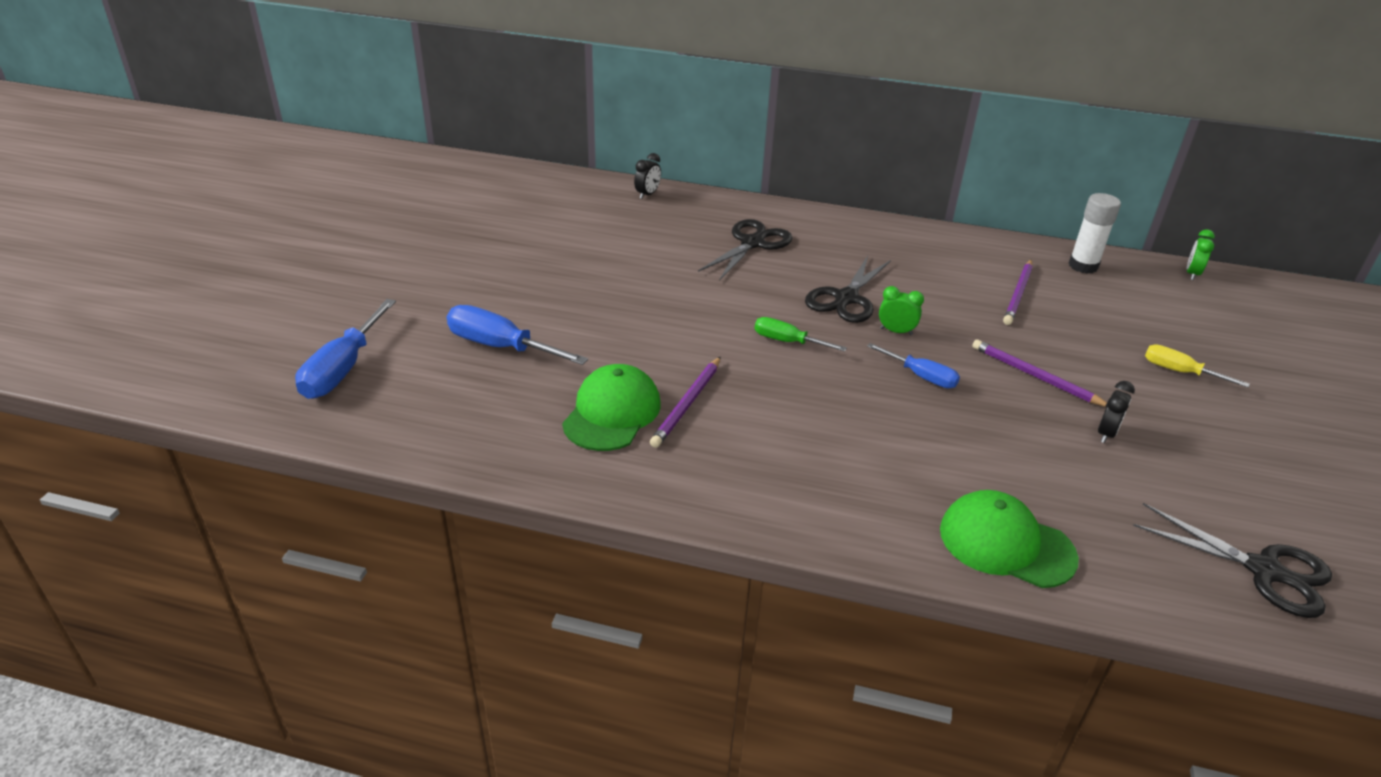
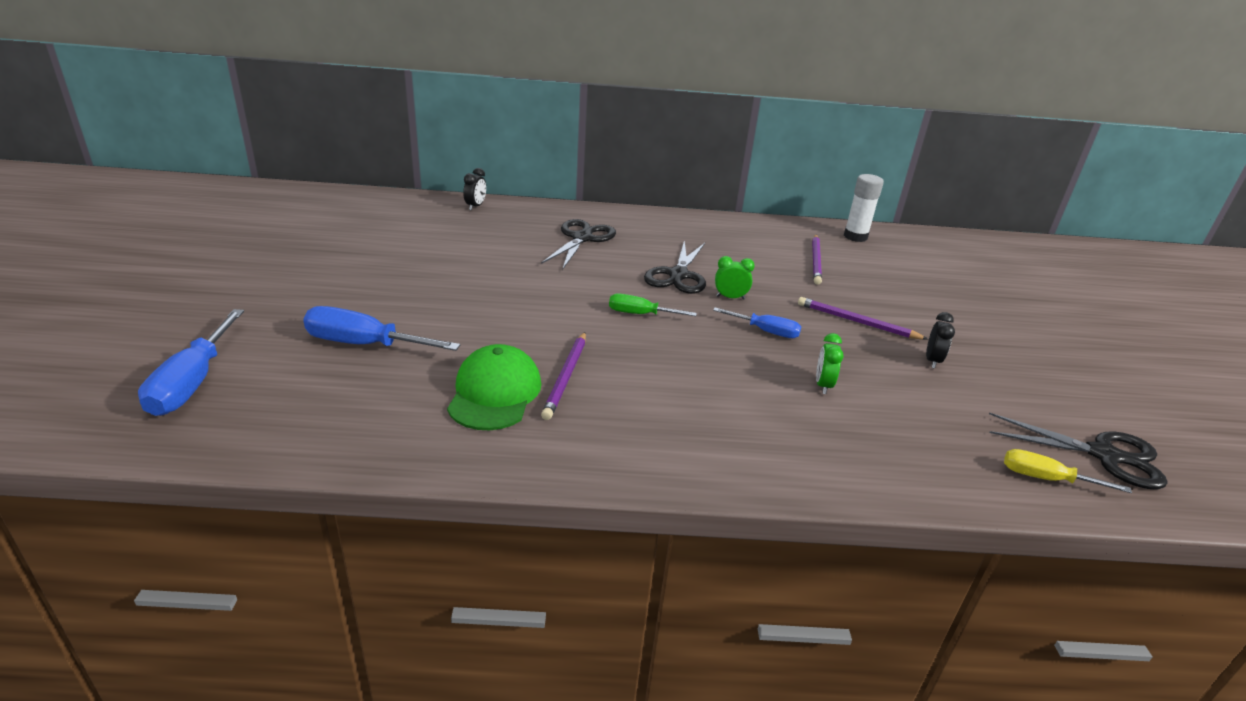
camera: 15 degrees left, 5 degrees down
(1006, 544) = (895, 464): green cap -> none
(1179, 371) = (963, 307): yellow screwdriver -> yellow screwdriver (1045, 478)
(1192, 274) = (936, 236): green clock -> green clock (823, 385)

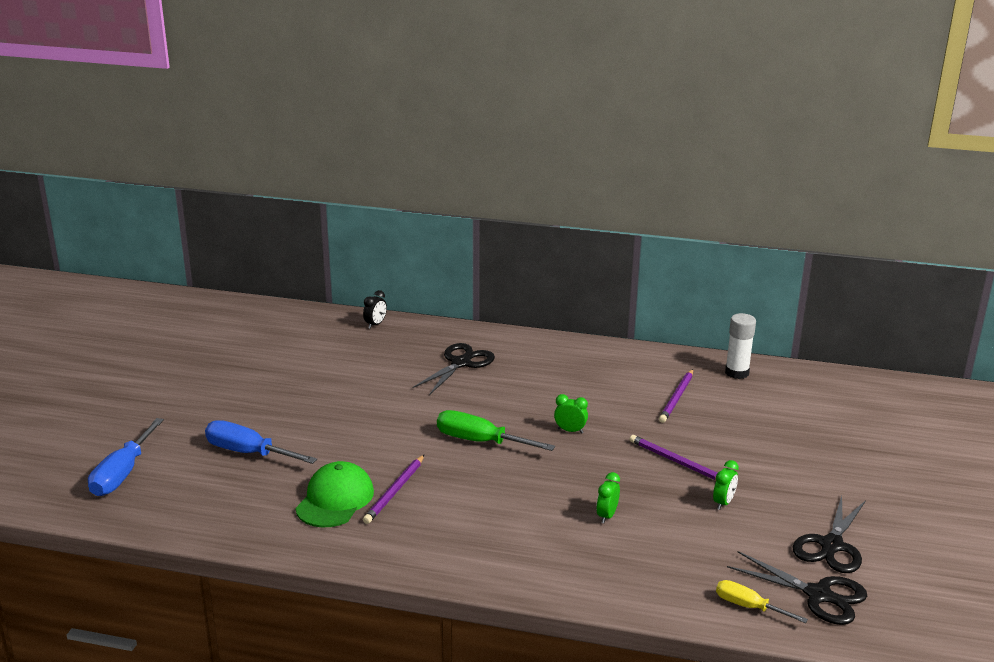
camera: 15 degrees right, 5 degrees down
(640, 314) = (480, 441): green screwdriver -> green screwdriver, size x1.62
(678, 275) = (533, 406): black scissors -> black scissors (831, 546)
(765, 331) = (584, 465): blue screwdriver -> none
(932, 361) = (723, 503): black clock -> green clock

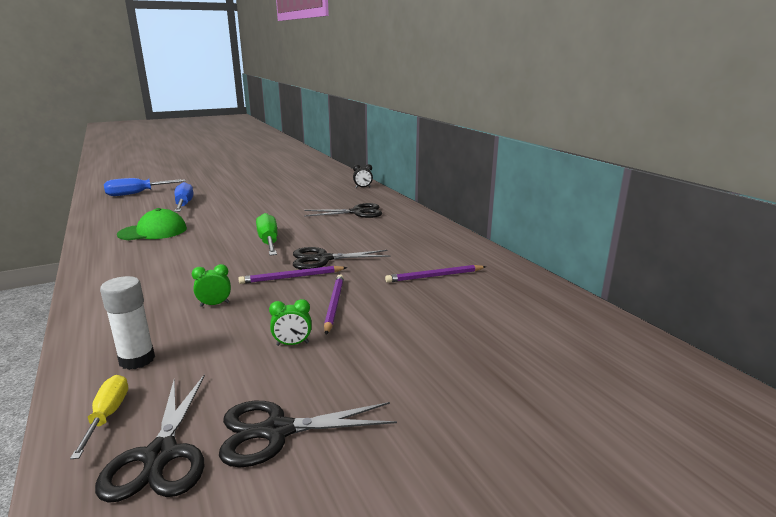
camera: 50 degrees right, 5 degrees down
(395, 491) = (178, 240): purple pencil -> purple pencil (292, 277)
(570, 431) = (323, 259): green clock -> black scissors
(737, 373) = (522, 285): white glue stick -> white glue stick (137, 360)

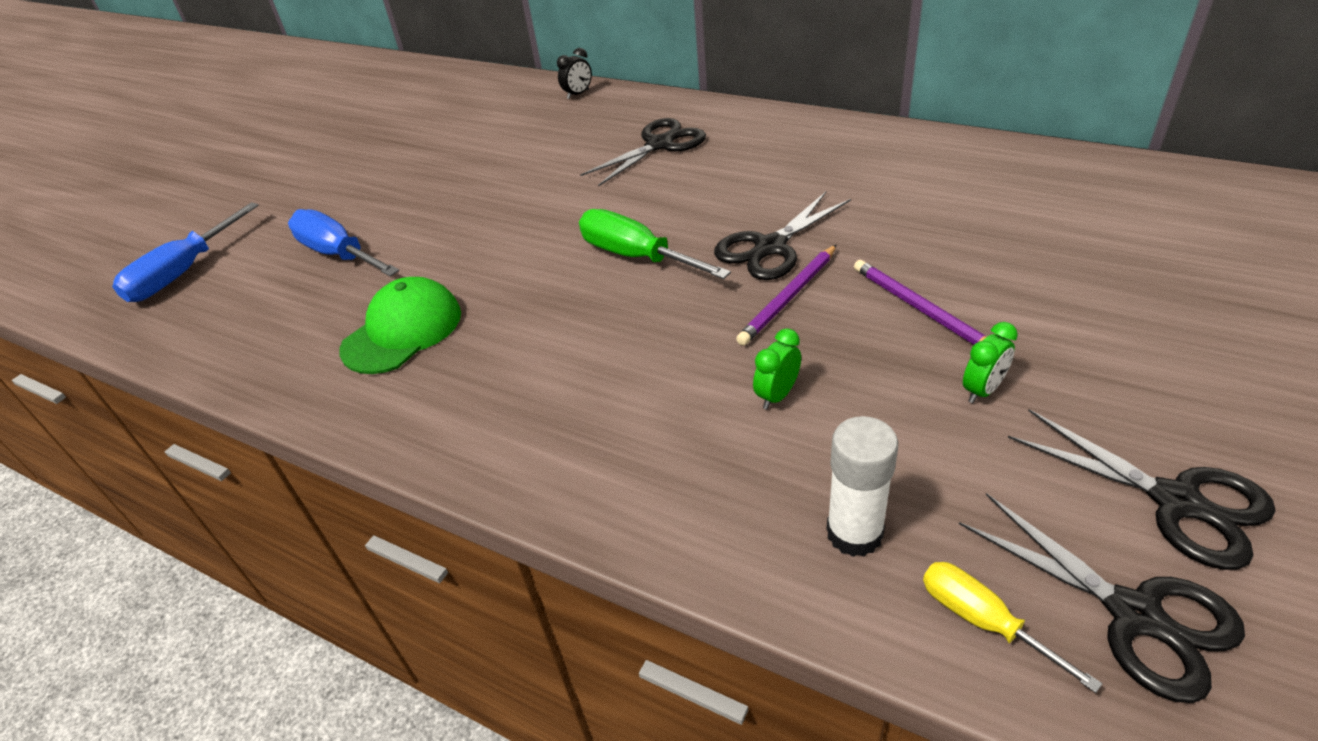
camera: 30 degrees left, 20 degrees up
(276, 431) = (1177, 502): black scissors -> black scissors turned 90 degrees counterclockwise
(434, 276) = (949, 205): purple pencil -> none

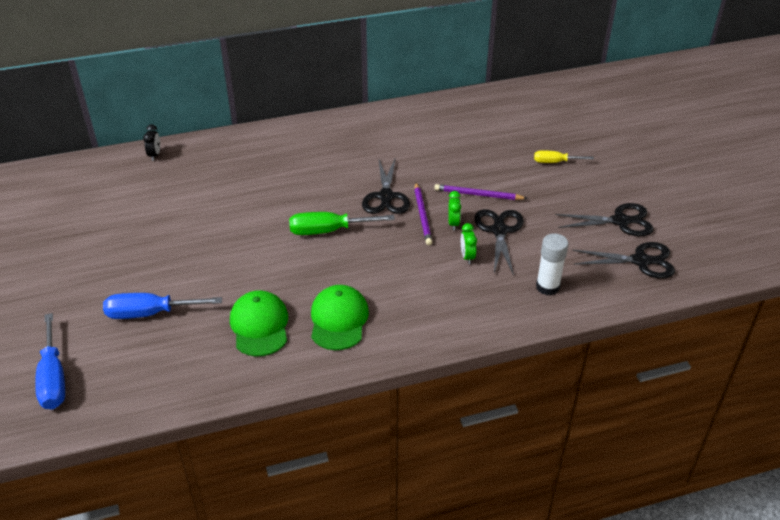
camera: 50 degrees left, 0 degrees up
(487, 379) = (338, 320): none -> green cap
(659, 144) = (256, 167): black scissors -> black scissors (499, 230)
(982, 390) = (532, 215): green clock -> green clock (453, 223)
(982, 620) = (608, 288): yellow screwdriver -> yellow screwdriver (555, 162)

